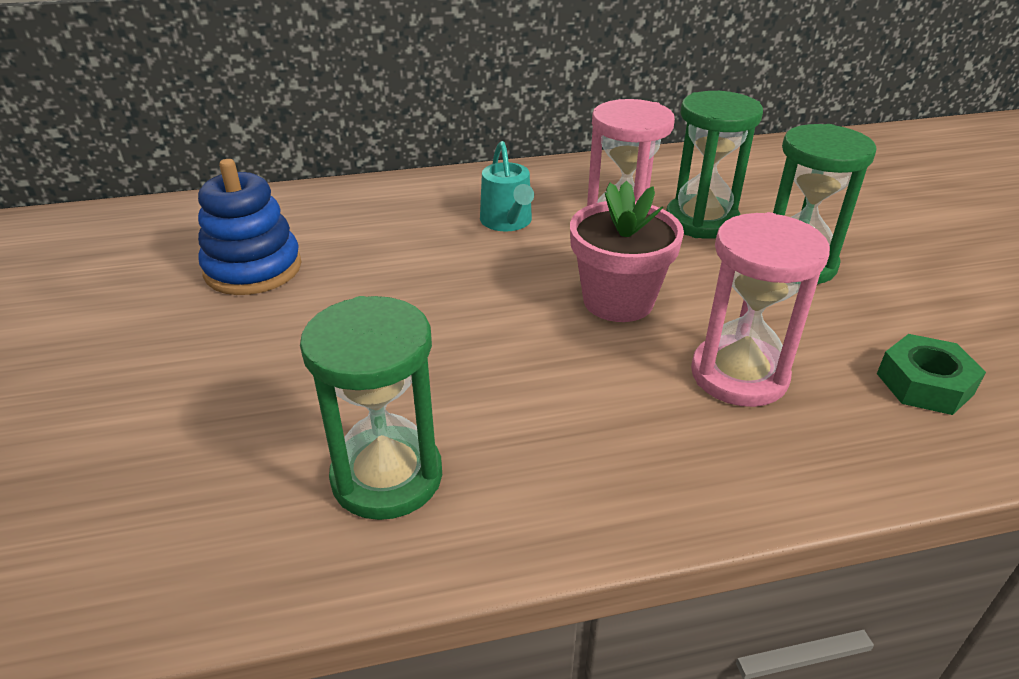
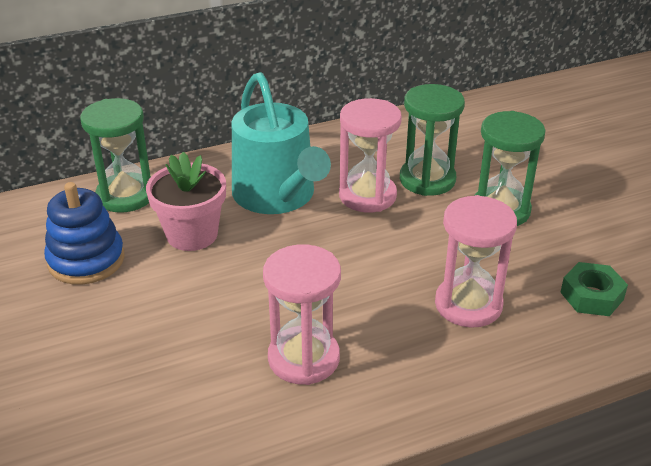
camera: 10 degrees left, 0 degrees up
(387, 476) = (242, 408): green hourglass -> green hourglass (125, 196)
(492, 419) = (303, 358): none -> pink hourglass
(507, 222) = (277, 196): turquoise watering can -> turquoise watering can, size x1.99
(618, 301) = (375, 256): pink flower pot -> pink flower pot (192, 234)

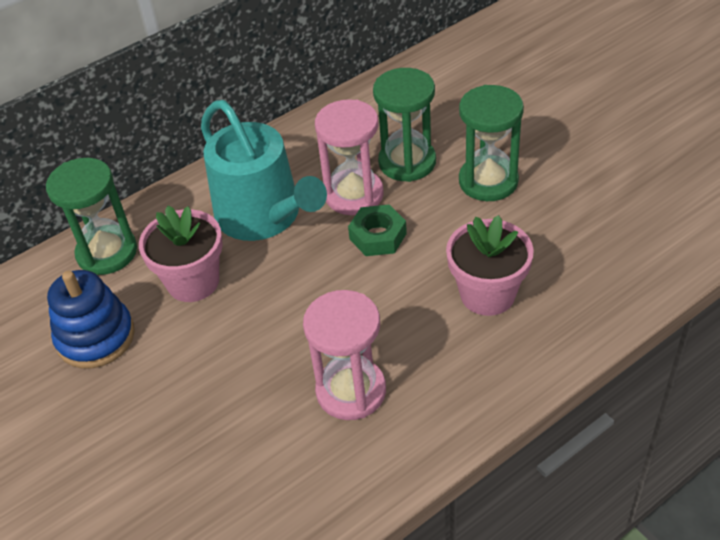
camera: 10 degrees left, 10 degrees up
(468, 304) = (487, 294): pink hourglass -> pink flower pot
(591, 296) = (598, 256): green nut -> green nut (378, 236)

